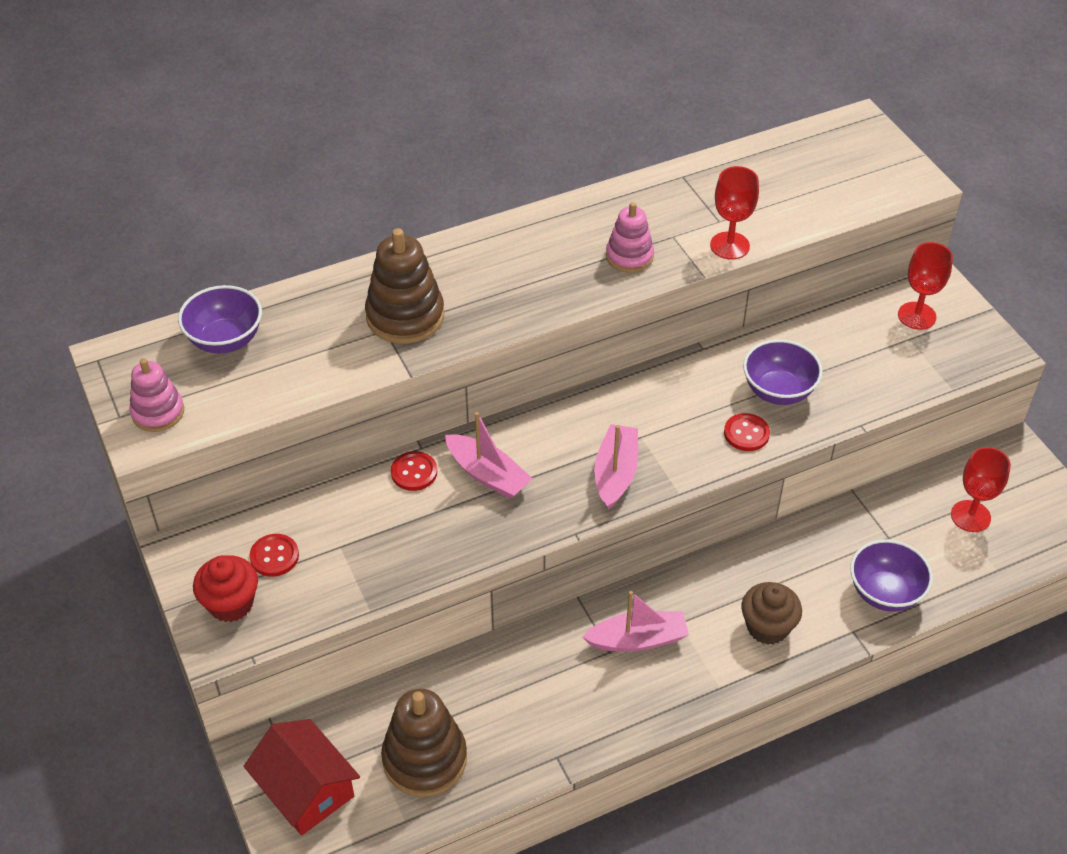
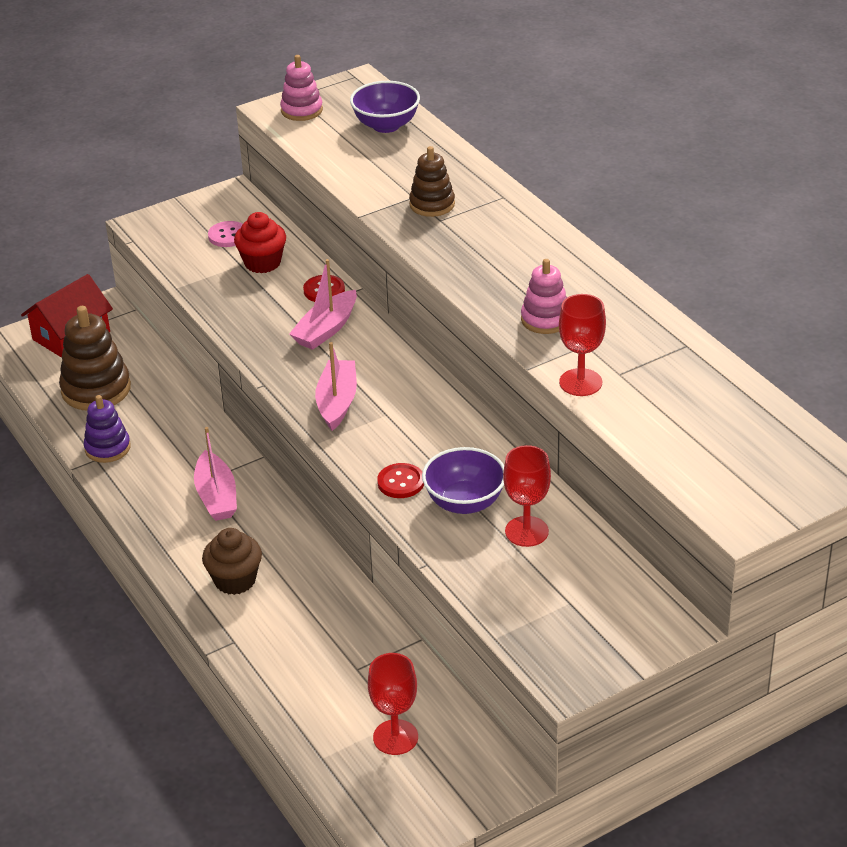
camera: 85 degrees right, 10 degrees down
(231, 604) = (181, 224): red cupcake -> red cupcake (262, 263)
(274, 556) = (228, 236): red button -> pink button
(405, 316) = (432, 204): brown stacking toy -> brown stacking toy, size x0.63
(539, 745) = (107, 448): none -> purple stacking toy
(615, 473) = (337, 402): pink boat -> pink boat turned 90 degrees counterclockwise
(885, 593) = (283, 665): purple bowl -> none
(916, 316) = (609, 609): red goblet -> red goblet (526, 531)

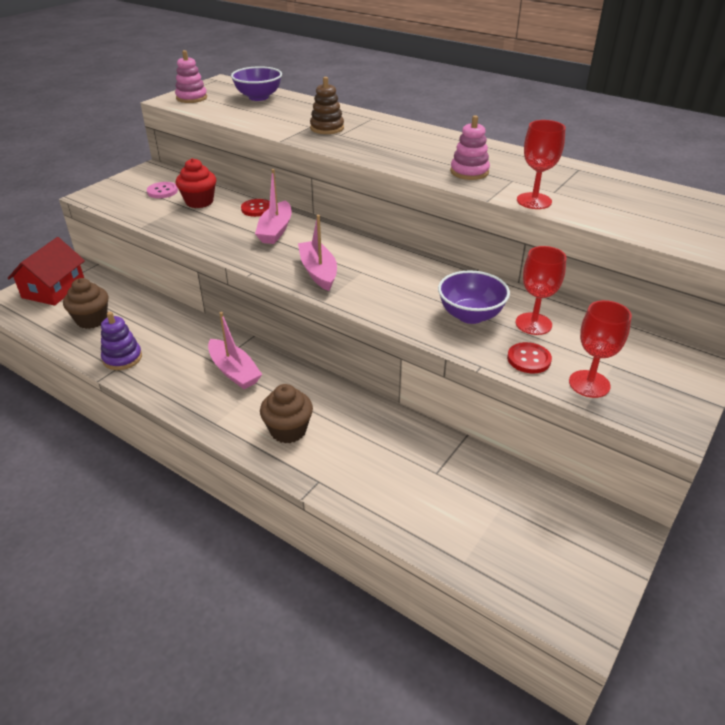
camera: 25 degrees left, 0 degrees up
(96, 389) = (92, 320): brown stacking toy -> brown cupcake
(395, 737) = (510, 521): red goblet -> red goblet (589, 384)
(401, 482) = (410, 313): red button -> red button (528, 359)

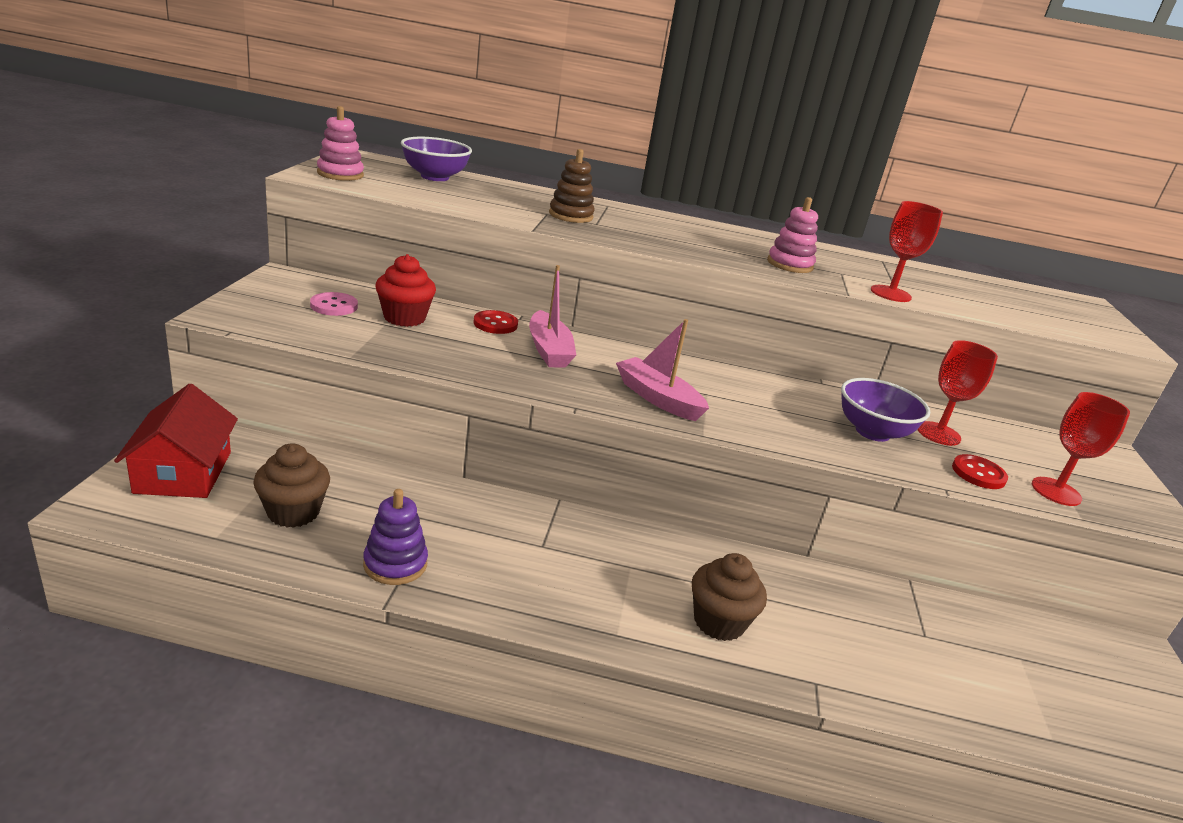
camera: 30 degrees left, 10 degrees down
(234, 371) = (578, 554): pink boat -> none

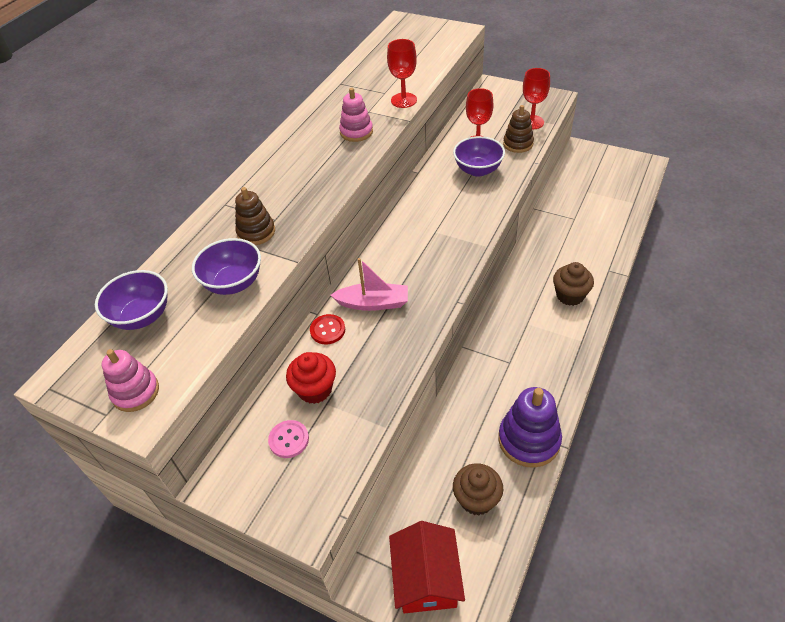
camera: 65 degrees left, 20 degrees up
(183, 472) = (426, 578): red house -> red house turned 75 degrees clockwise
(395, 564) = (529, 440): purple stacking toy -> purple stacking toy, size x1.58
(489, 206) = (233, 283): none -> purple bowl
(657, 398) = (443, 257): pink boat -> none
(978, 473) = (518, 144): red button -> brown stacking toy

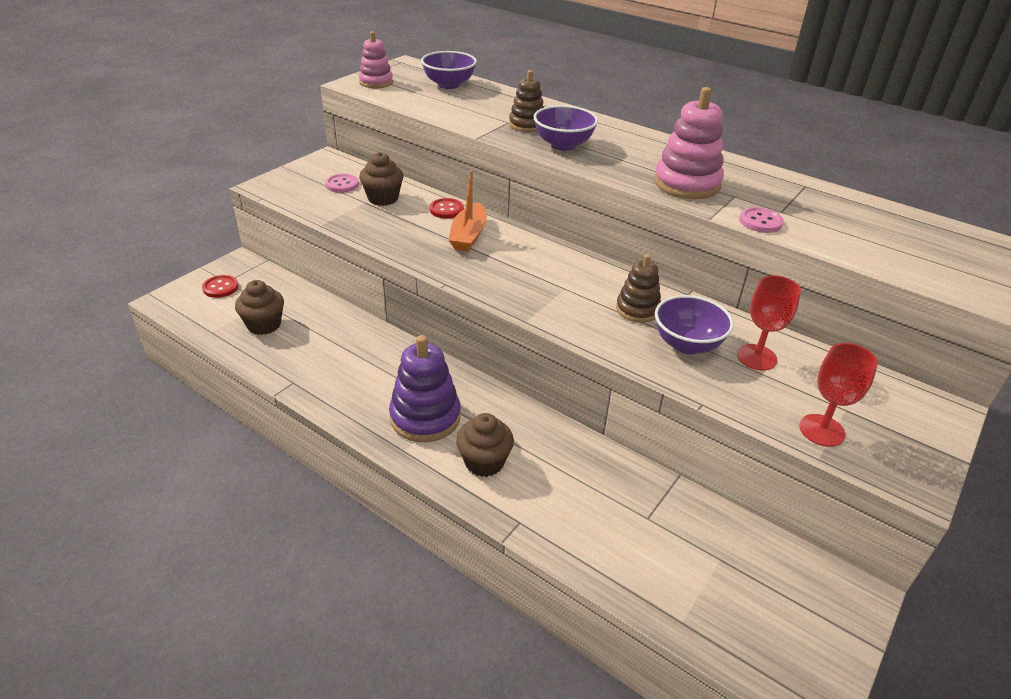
camera: 95 degrees right, 10 degrees down
(233, 283) = (465, 113): purple bowl -> purple bowl (563, 145)
(315, 389) = (383, 198): red cupcake -> brown cupcake
(356, 132) = (687, 184): pink stacking toy -> pink stacking toy, size x1.58
(373, 303) = (468, 236): pink boat -> orange boat
(404, 100) = (760, 222): red goblet -> pink button
(426, 578) = (220, 287): red house -> red button
(518, 144) = (754, 398): brown stacking toy -> brown stacking toy (637, 309)
(529, 440) = (299, 370): purple stacking toy -> purple stacking toy (425, 417)

